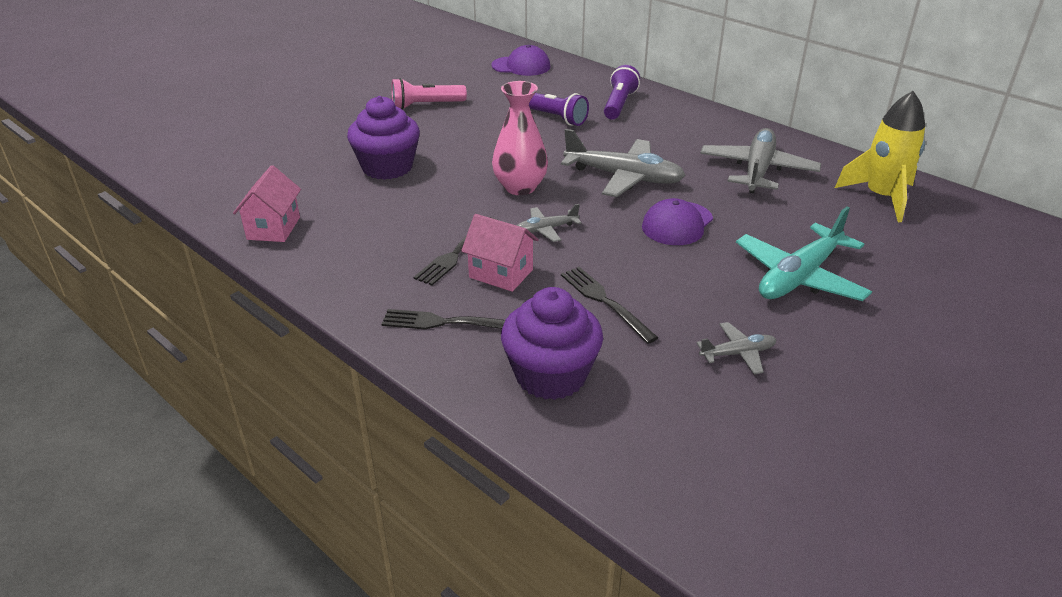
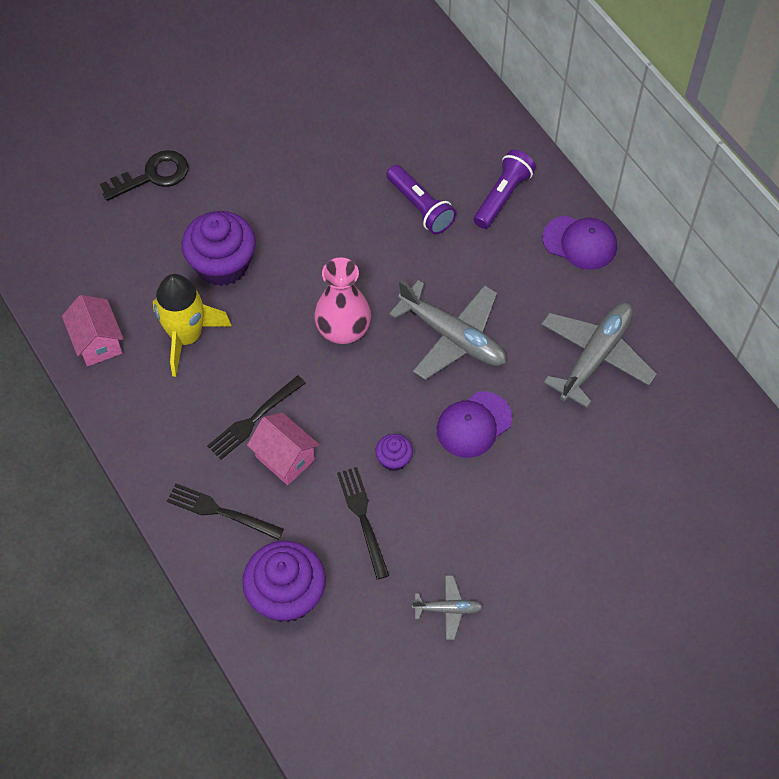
camera: 15 degrees right, 25 degrees up
(273, 228) = (98, 342): pink house -> pink house turned 45 degrees counterclockwise
(305, 130) = (153, 176): none -> black key
(426, 105) = (290, 152): pink flashlight -> none
(521, 66) = (421, 87): purple cap -> purple cap (580, 242)
(546, 229) = (346, 404): grey plane -> none
(613, 257) = (394, 459): none -> purple cupcake
(799, 277) = (550, 529): turquoise plane -> none
(881, 197) = (698, 432): yellow rocket -> yellow rocket (186, 337)

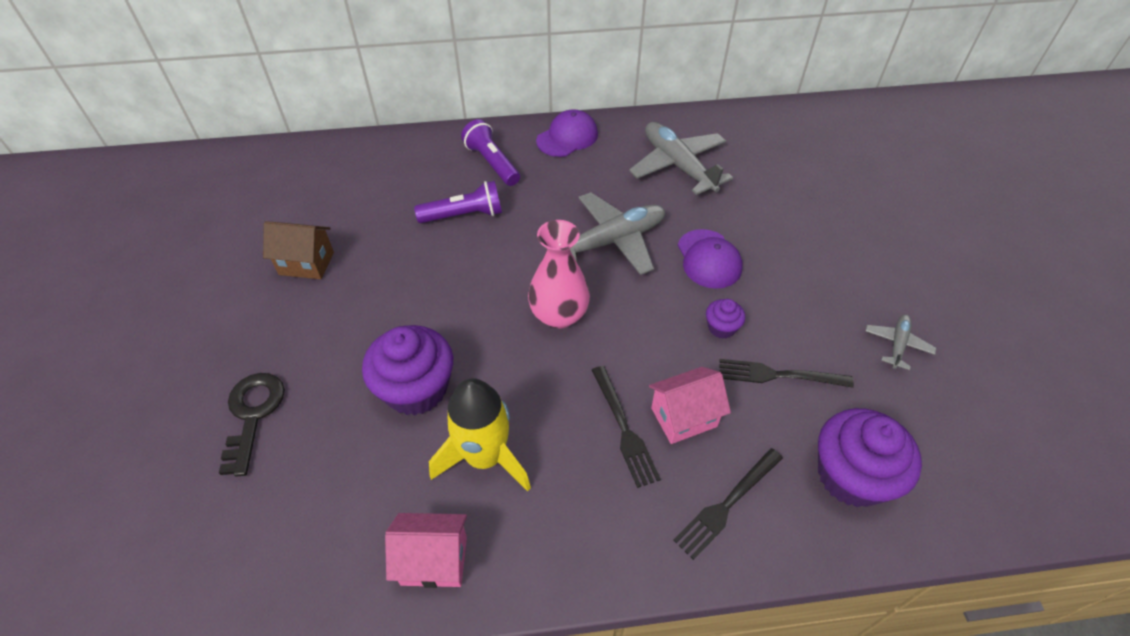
camera: 65 degrees left, 10 degrees down
(303, 125) = (306, 263): none -> brown house

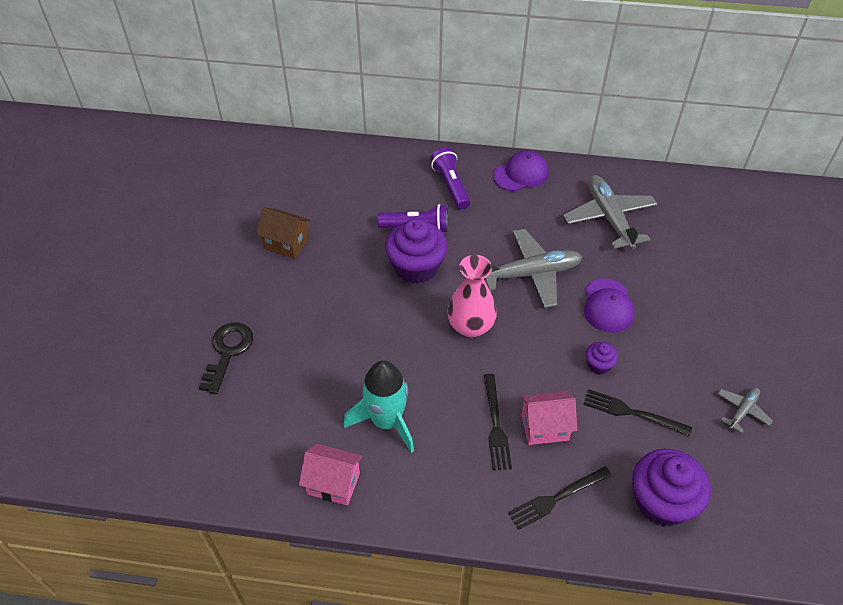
camera: 15 degrees right, 0 degrees up
(416, 389) = (347, 359): purple cupcake -> purple cupcake (416, 267)
(485, 457) = (386, 421): yellow rocket -> turquoise rocket

